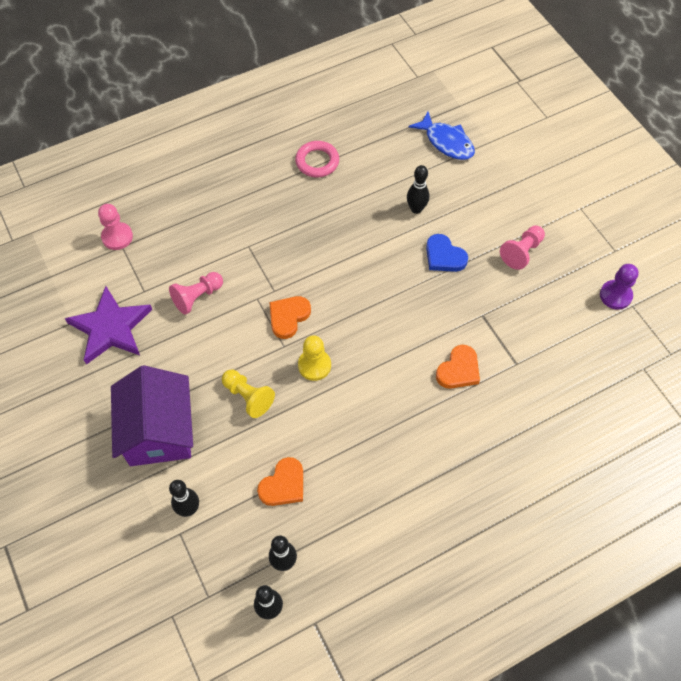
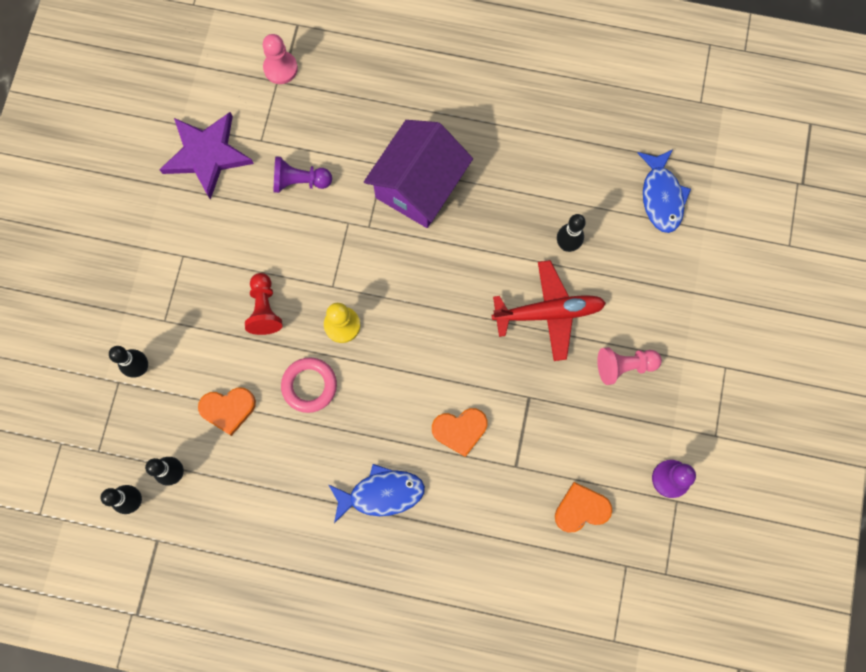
camera: 40 degrees right, 15 degrees up
(159, 431) = (171, 281): purple house -> purple house (419, 186)
(197, 297) = (300, 181): pink pawn -> purple pawn
(248, 397) = (264, 309): yellow pawn -> red pawn
(288, 317) = (359, 262): orange heart -> orange heart (581, 509)
(317, 162) = (519, 124): pink ring -> pink ring (309, 385)
(444, 256) = (548, 313): blue heart -> red plane
(446, 452) = (381, 493): none -> blue fish

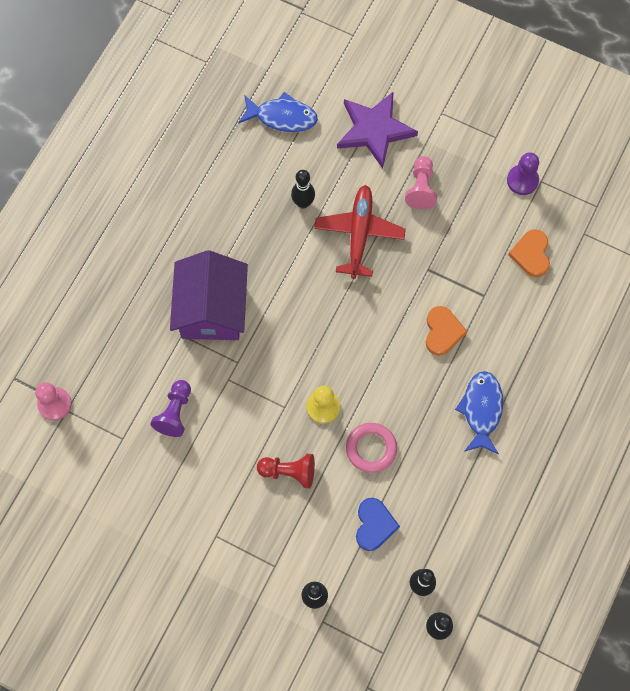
camera: 75 degrees left, 5 degrees down
(207, 155) = (121, 492): purple star -> purple star (374, 130)
(228, 409) = (374, 525): orange heart -> blue heart
(419, 186) = (212, 309): purple house -> purple house turned 45 degrees clockwise

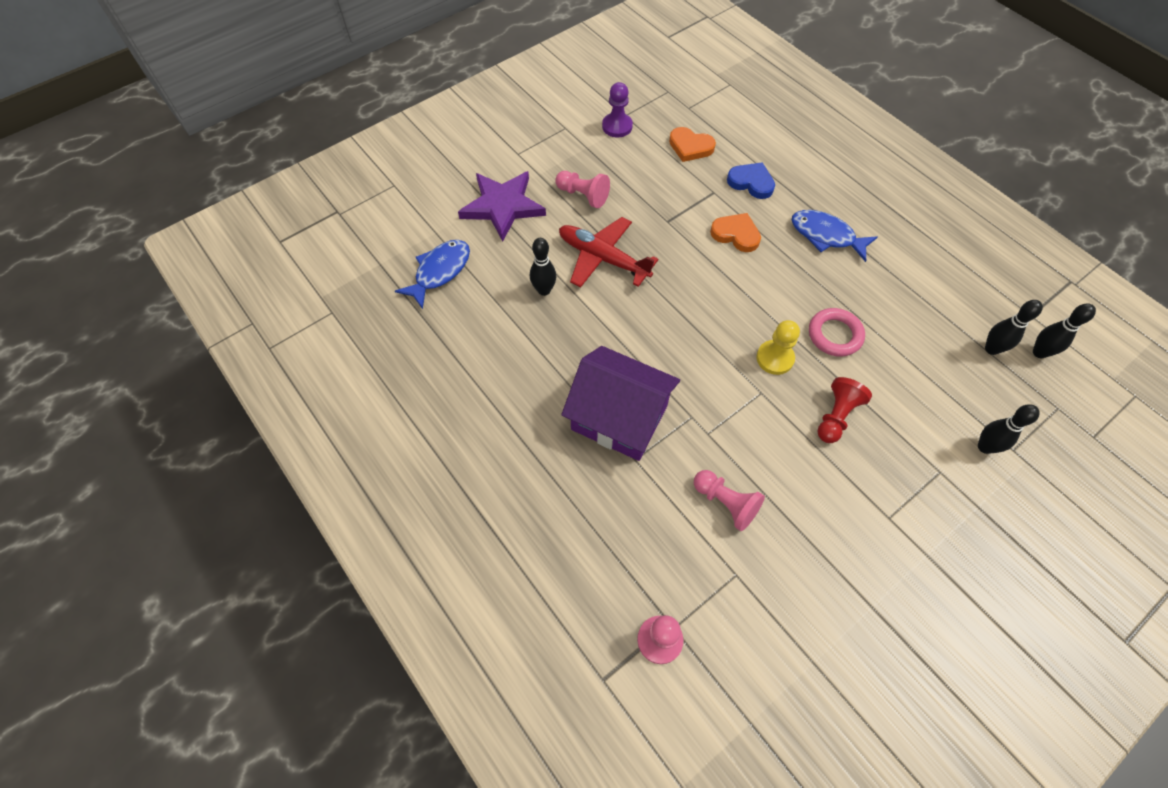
camera: 65 degrees left, 10 degrees down
(175, 412) = (725, 503): purple pawn -> pink pawn
(374, 525) = (918, 363): blue heart -> blue heart (751, 182)

